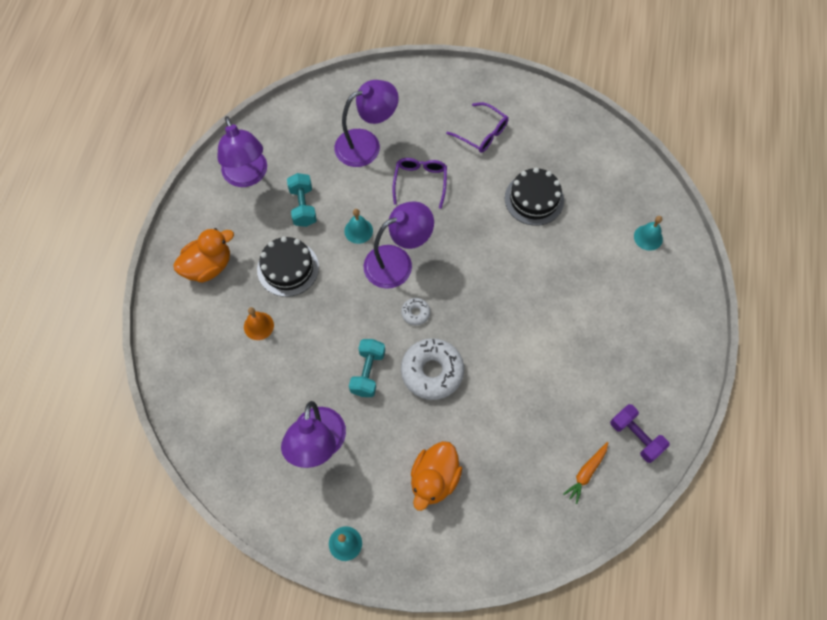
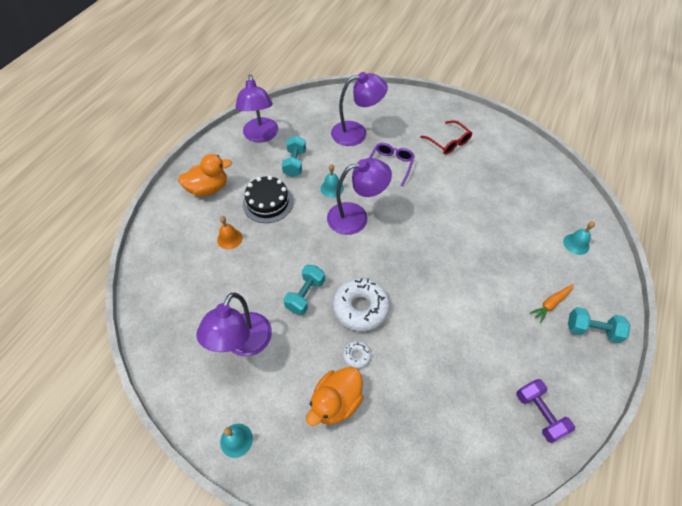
camera: 15 degrees right, 10 degrees down
(415, 313) = (359, 258): white donut -> white donut (356, 356)
(482, 133) = (448, 142): purple glasses -> red glasses
(534, 199) = (481, 195): black cake -> none
(586, 473) = (483, 436): orange carrot -> orange carrot (551, 304)
(675, 335) = (592, 330): none -> turquoise dumbbell

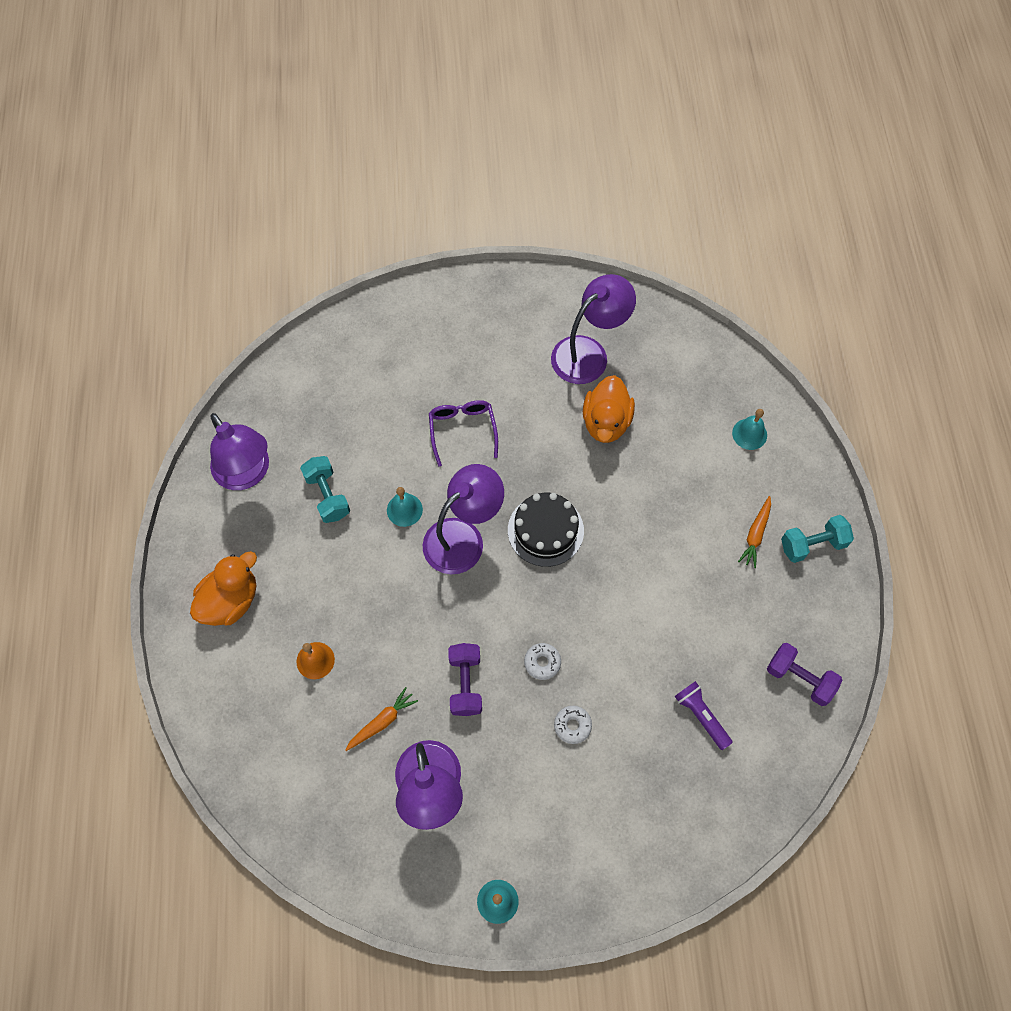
camera: 30 degrees left, 10 degrees up
(242, 290) = (382, 722): none -> orange carrot
(268, 203) = (331, 578): black cake -> black cake (545, 530)
(305, 295) = (465, 683): turquoise dumbbell -> purple dumbbell
(336, 402) = (581, 793): orange duck -> orange duck (606, 422)
(356, 133) = (384, 398): purple lamp -> purple lamp (588, 353)
(360, 308) = (542, 662): white donut -> white donut, size x0.48
(448, 142) = (520, 352): red glasses -> none
(450, 399) = (701, 716): none -> purple flashlight

